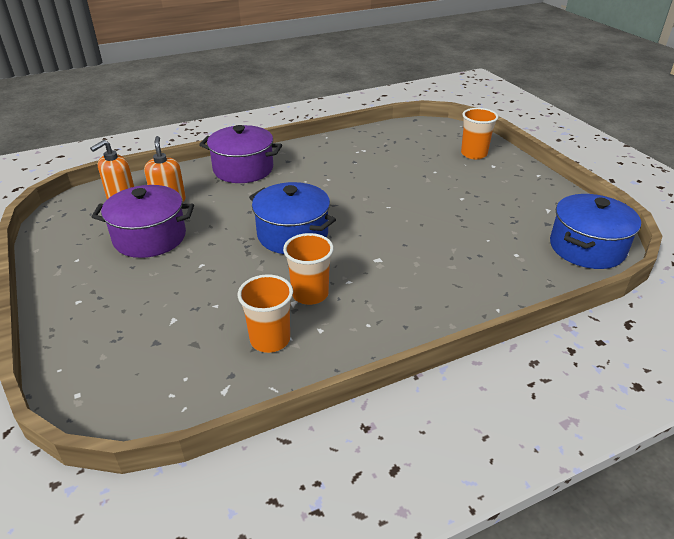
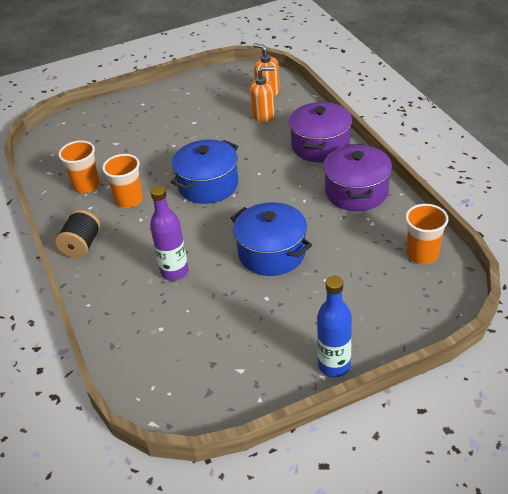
camera: 95 degrees right, 5 degrees up
(150, 237) = (211, 116): purple pot -> purple pot (356, 192)
(398, 328) = (81, 246): none -> black spool
(436, 250) = (174, 272): none -> purple bottle
(474, 154) = (374, 319): orange cup -> orange cup (422, 254)
(526, 170) = (334, 365): none -> blue bottle
(586, 248) = (164, 389): blue pot -> blue pot (272, 253)

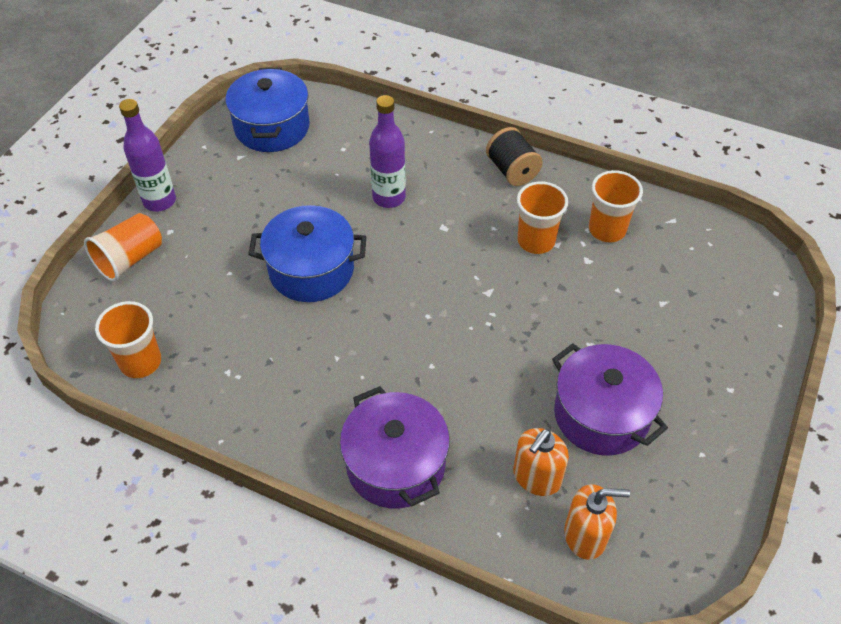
camera: 135 degrees right, 10 degrees up
(208, 185) = (473, 311): blue pot -> blue pot (272, 127)
(334, 365) = (159, 201): blue bottle -> purple bottle
(356, 192) = (281, 409): purple pot -> purple pot (601, 414)
(388, 328) = (130, 259): none -> orange cup

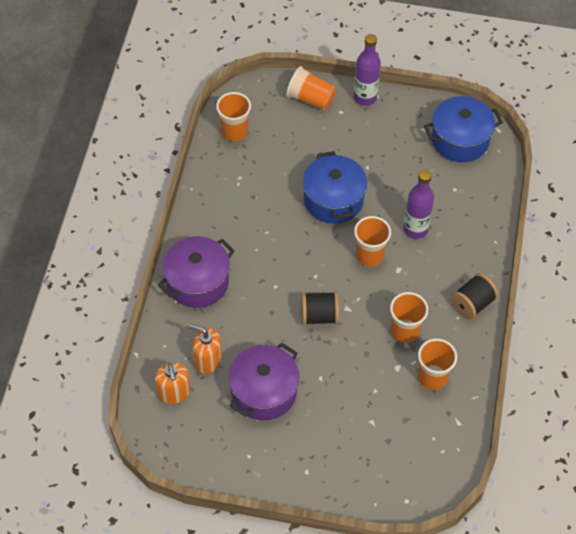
camera: 75 degrees right, 5 degrees up
(413, 251) = (369, 255): none -> orange cup
(493, 325) = (319, 316): none -> black spool

